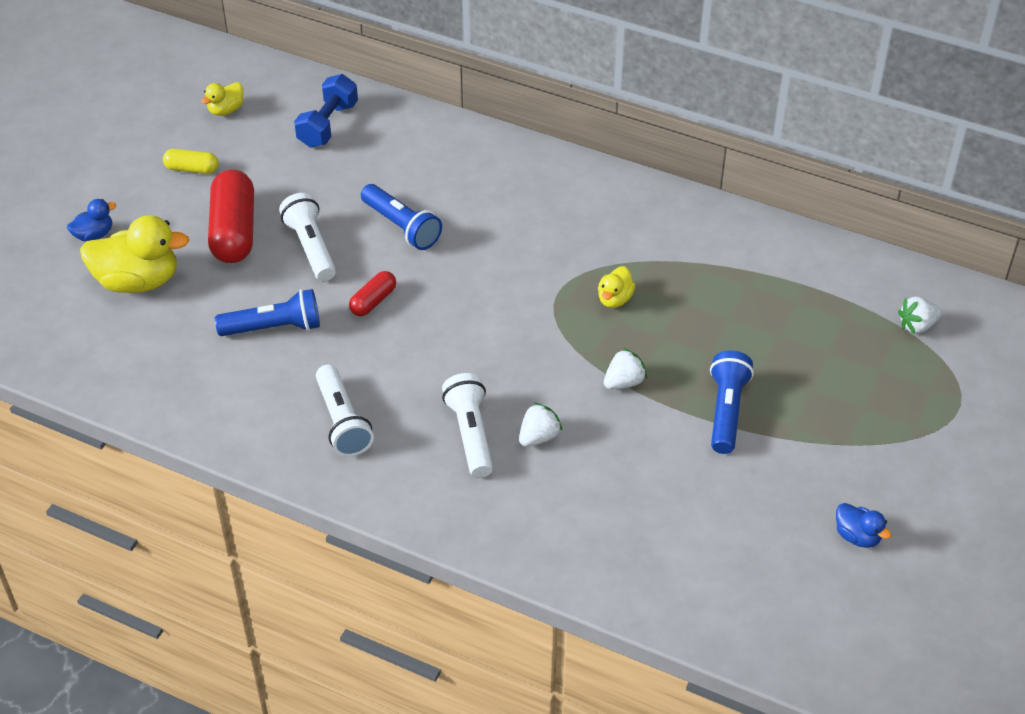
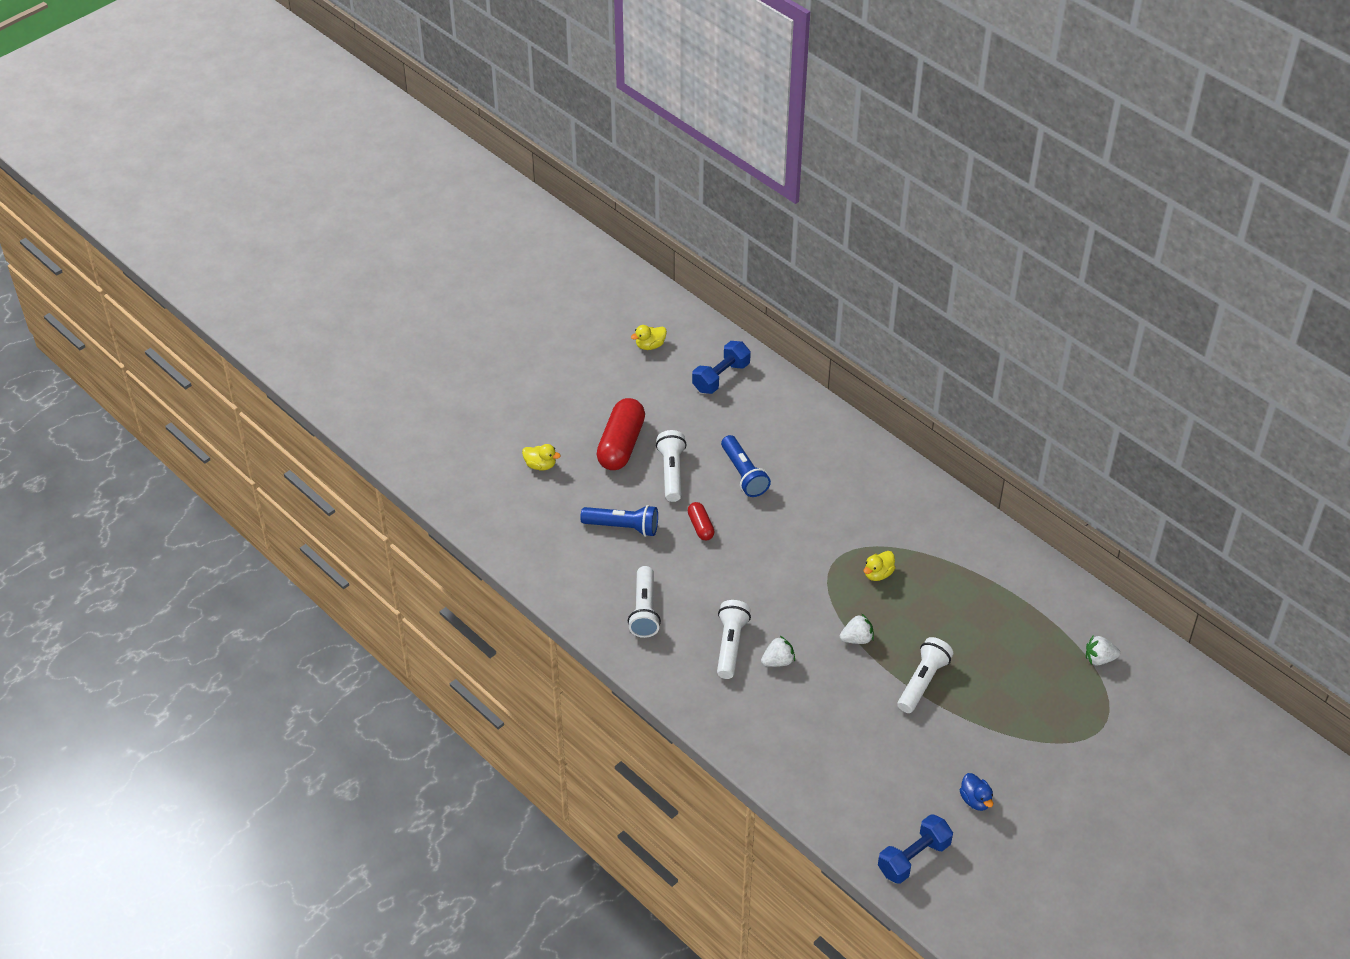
camera: 20 degrees right, 0 degrees up
(94, 235) = (521, 421): blue duck -> none
(138, 281) = (540, 465): yellow duck -> yellow duck, size x0.50
(192, 169) = (608, 387): yellow capsule -> none
(373, 301) = (700, 526): red capsule -> red capsule turned 75 degrees counterclockwise
(726, 411) = (922, 682): blue flashlight -> white flashlight
(817, 633) = (913, 858): none -> blue dumbbell

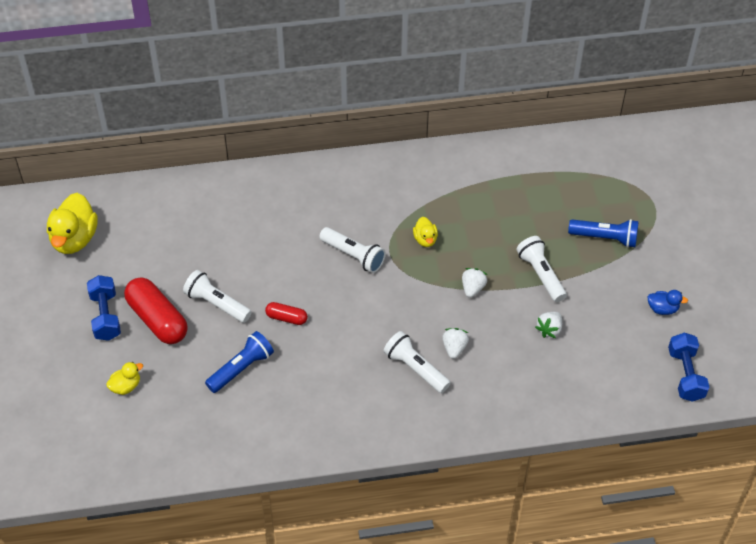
camera: 55 degrees left, 5 degrees up
(644, 610) = (336, 404): white flashlight -> white flashlight (353, 256)
(650, 345) = (74, 239): yellow duck -> yellow duck, size x1.99
(721, 377) = (152, 215): blue dumbbell -> blue dumbbell (105, 316)
(743, 474) = (261, 260): blue flashlight -> blue flashlight (605, 238)
(1099, 659) = (597, 168): white strawberry -> white strawberry (549, 329)

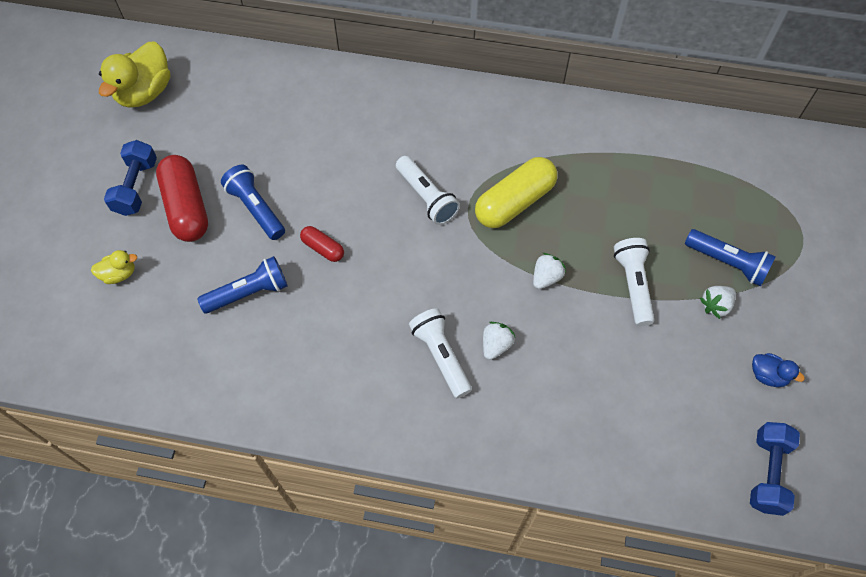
camera: 20 degrees right, 10 degrees up
(217, 304) = (256, 209): white flashlight -> blue flashlight
(425, 239) = (514, 202): yellow duck -> yellow capsule
(549, 329) = (617, 358): white strawberry -> white strawberry (715, 305)

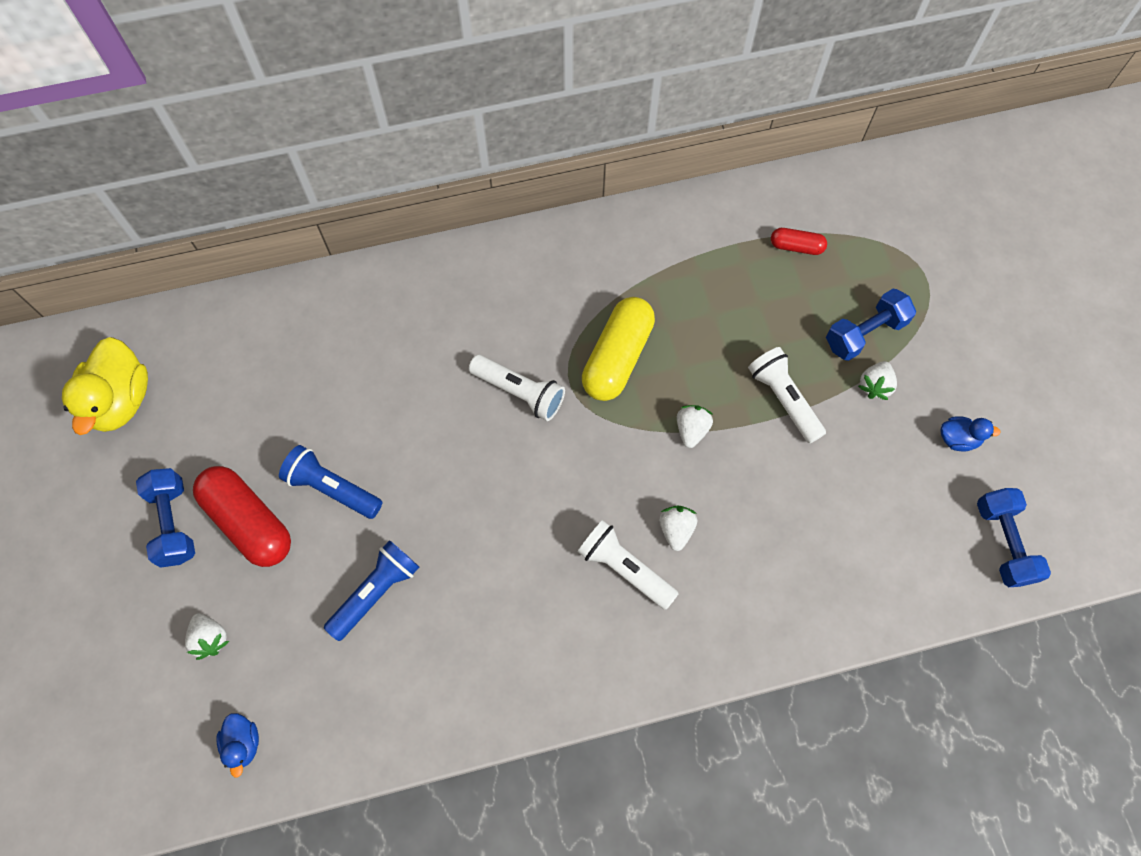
camera: 25 degrees left, 5 degrees up
(103, 354) = (243, 743): none -> blue duck
(119, 274) = (210, 638): yellow duck -> white strawberry
(323, 248) = (434, 502): red capsule -> red capsule (796, 247)
(727, 263) = (865, 333): blue flashlight -> blue dumbbell

